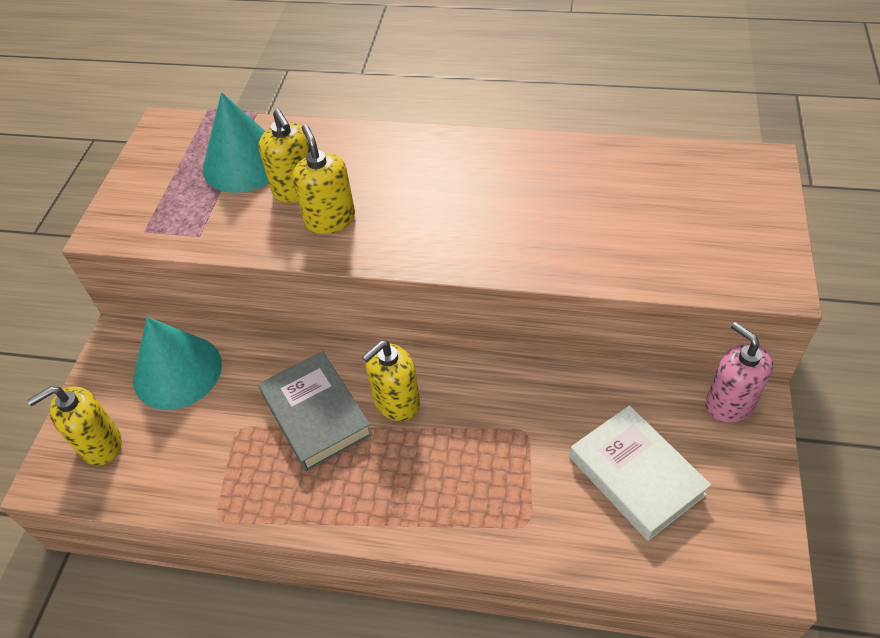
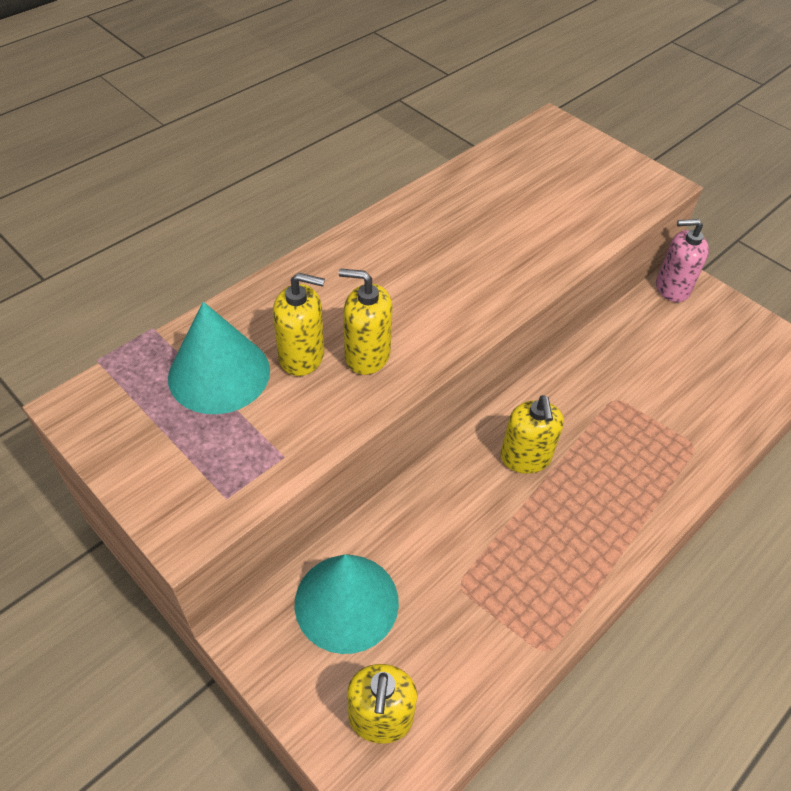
camera: 60 degrees left, 0 degrees up
(316, 415) = (493, 518): grey book -> none
(636, 476) = (695, 367): white book -> none

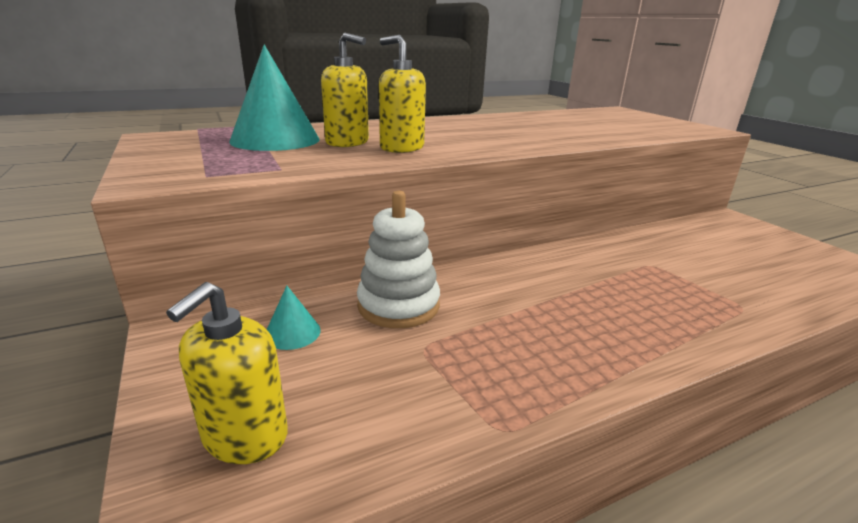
camera: 20 degrees right, 25 degrees down
(346, 602) = (292, 332): turquoise cone -> turquoise cone, size x0.46
(416, 536) = (398, 305): none -> white stacking toy
(525, 457) = (541, 281): yellow soap dispenser -> none
(672, 288) = (721, 220): pink soap dispenser -> none

